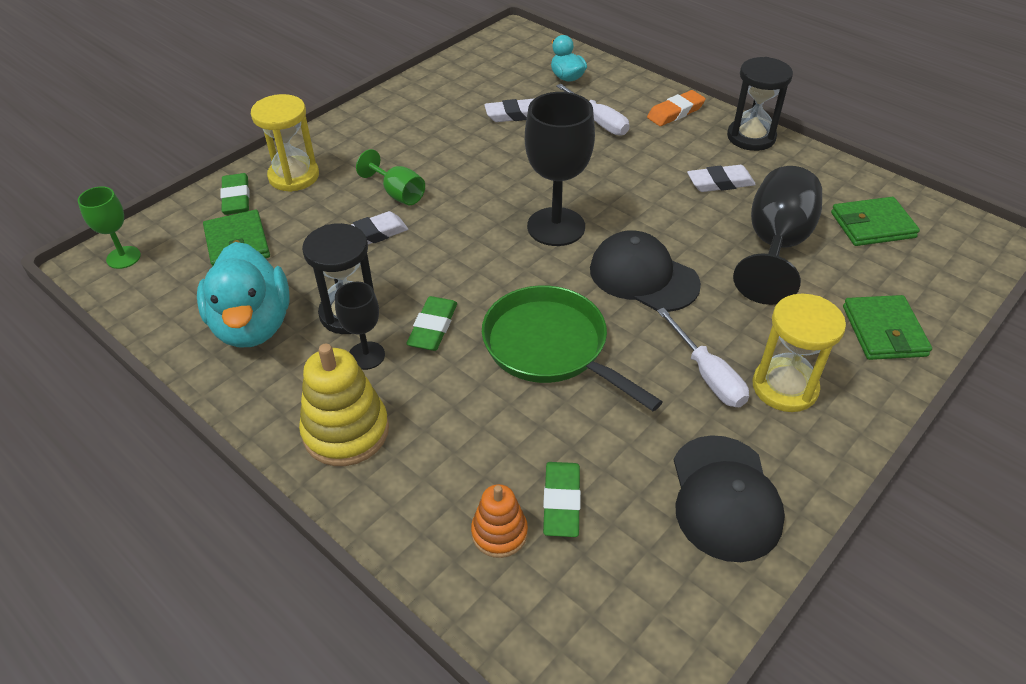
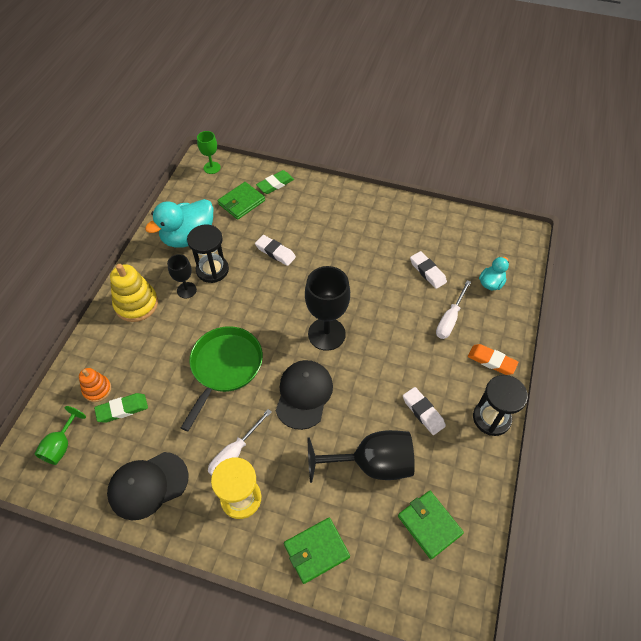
camera: 65 degrees right, 10 degrees up
(294, 176) = (305, 197): yellow hourglass -> none
(398, 194) = (315, 248): green goblet -> green goblet (61, 445)
(433, 327) = (217, 309): green eraser -> none

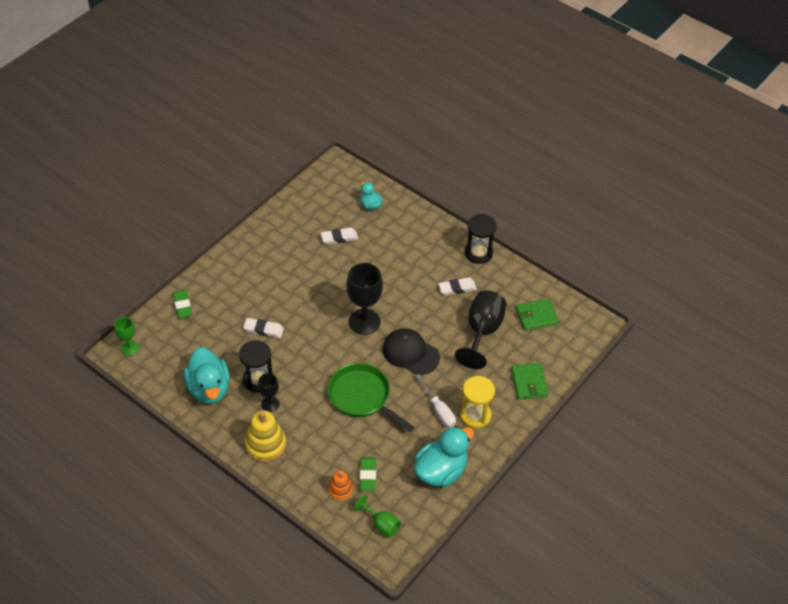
camera: 70 degrees left, 5 degrees down
(148, 485) = (441, 471): black cap -> turquoise duck
(241, 202) = (190, 337): green wallet -> none
(275, 252) = (263, 330): white eraser -> white eraser turned 45 degrees clockwise
(450, 319) = (389, 242): white screwdriver -> none
(491, 361) = (436, 234): orange eraser -> none

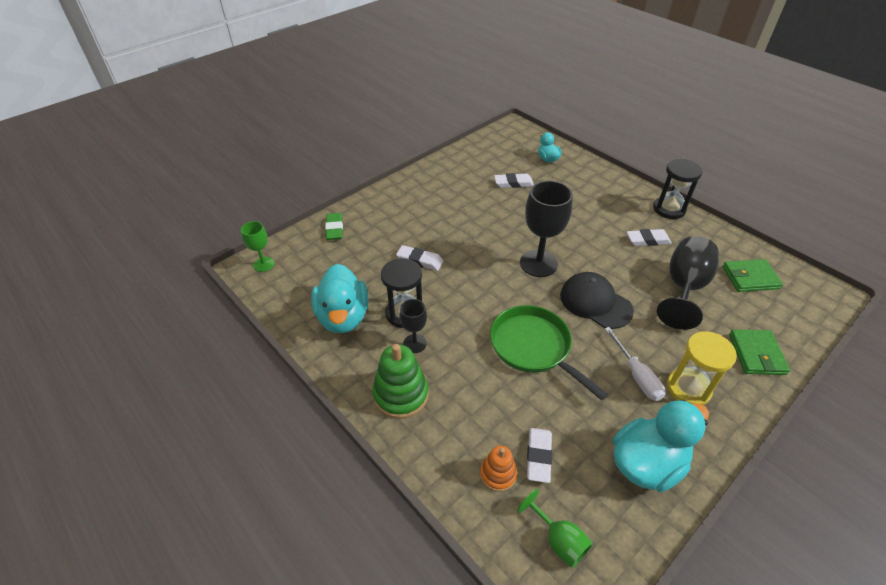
camera: 10 degrees right, 5 degrees down
(265, 445) = (401, 395): yellow stacking toy -> green stacking toy
(368, 475) = (538, 456): green eraser -> white eraser

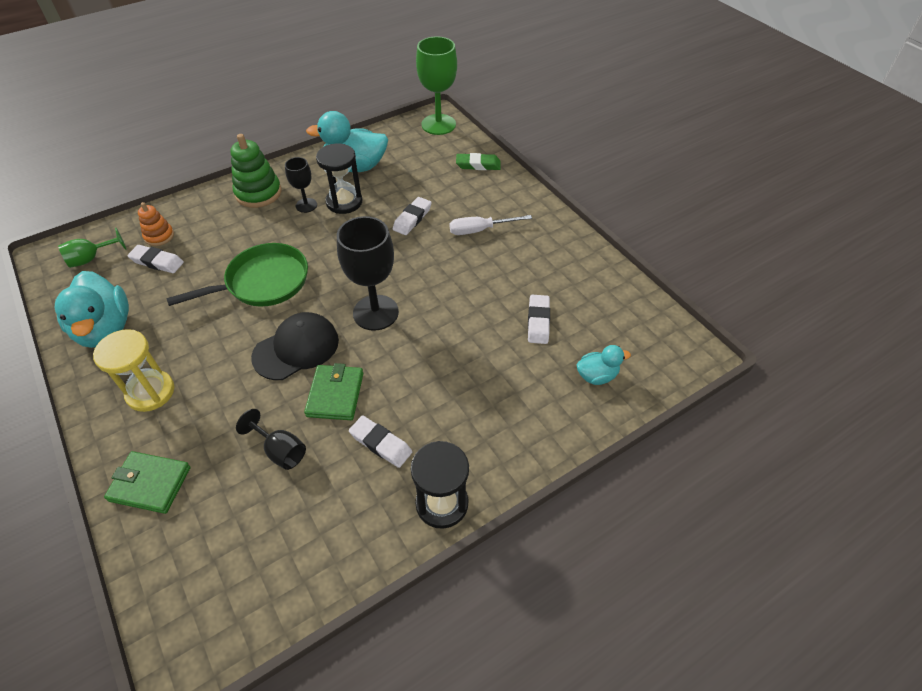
camera: 100 degrees right, 5 degrees up
(264, 264) = (438, 124): green goblet -> green goblet, size x1.83
(636, 375) = (189, 353): white screwdriver -> white screwdriver (480, 230)
(647, 240) = (380, 444): white eraser -> white eraser turned 60 degrees counterclockwise
(684, 288) = (280, 451): black goblet -> black goblet, size x0.55
(750, 278) = (263, 549): green wallet -> green wallet (335, 394)

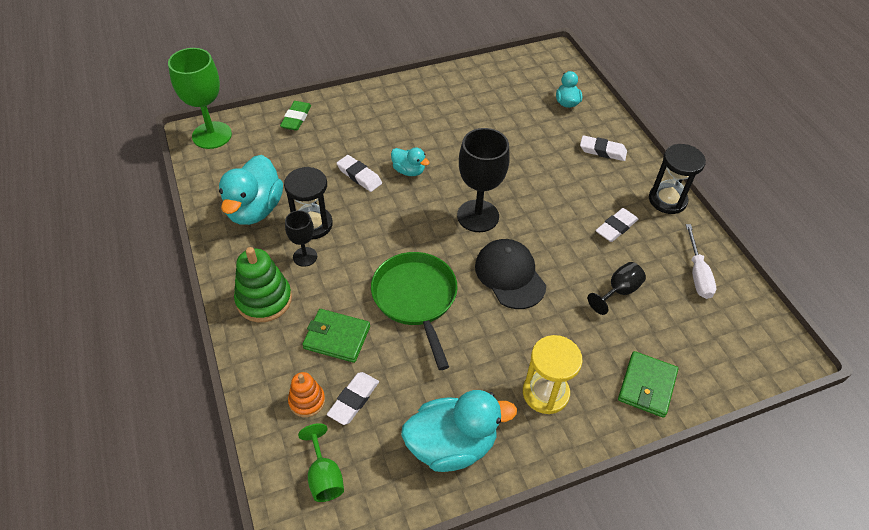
camera: 80 degrees left, 0 degrees up
(335, 394) = (565, 251): green wallet -> green wallet (337, 337)
(428, 251) = (409, 171): none -> turquoise duck
(480, 230) = (392, 133): white screwdriver -> white screwdriver (697, 273)
(538, 321) = (509, 120): white eraser -> white eraser (602, 151)

